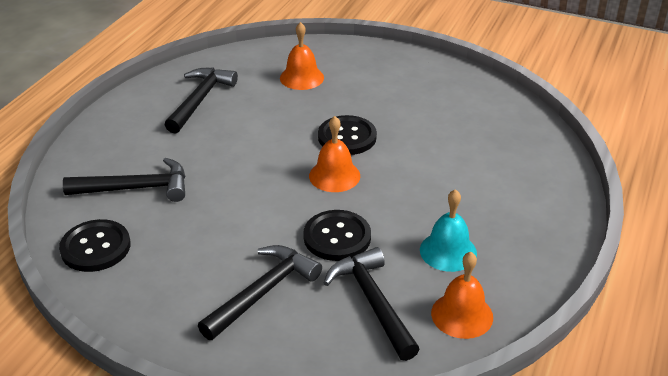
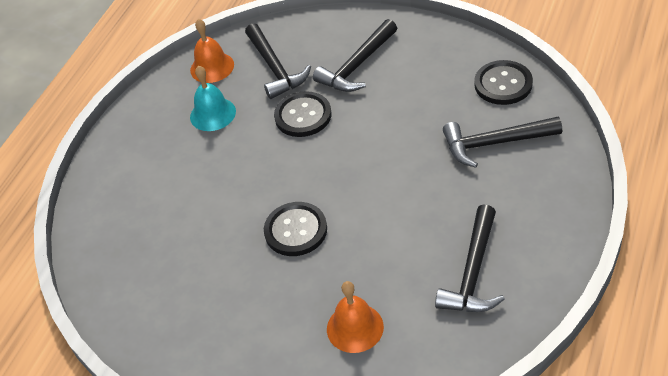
camera: 175 degrees left, 10 degrees up
(334, 176) = (307, 178): orange bell -> none

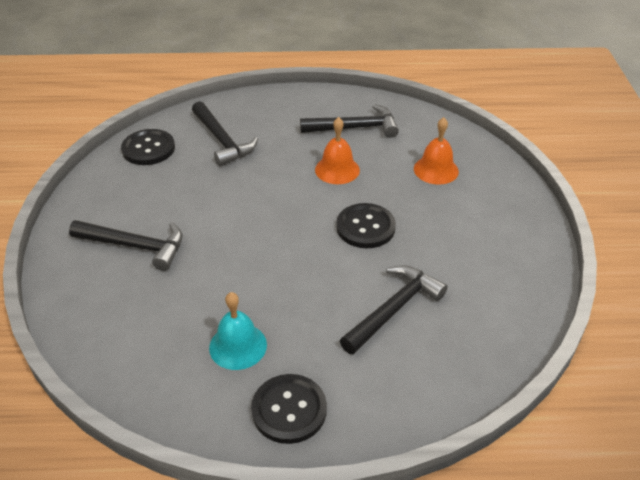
camera: 120 degrees left, 5 degrees down
(212, 67) = (155, 379): orange bell -> orange bell (337, 170)
(275, 68) = (149, 314): black hammer -> black hammer (394, 309)
(303, 116) = (220, 266): black button -> black button (289, 410)

